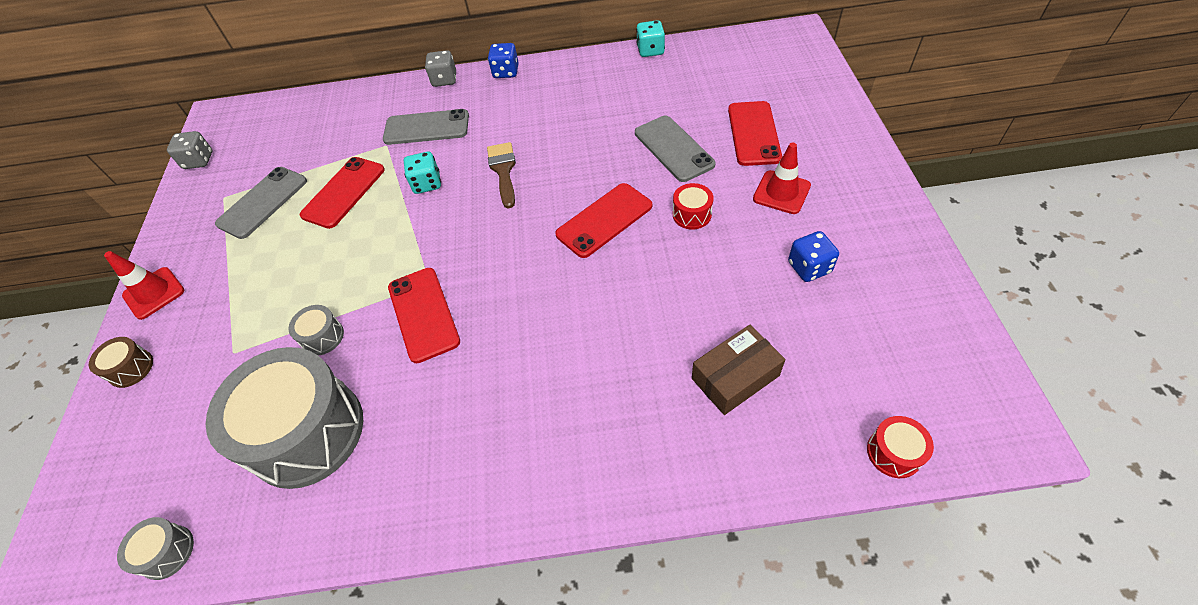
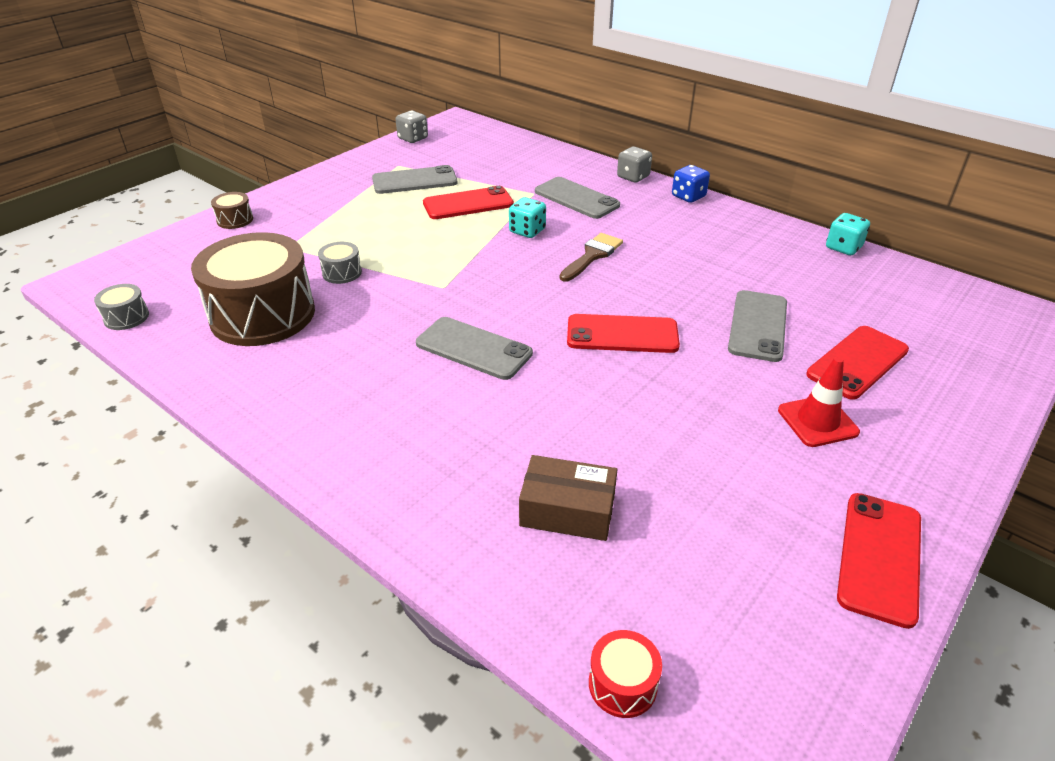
camera: 40 degrees right, 15 degrees down
(154, 293) = (296, 191): red traffic cone -> none
(307, 432) = (263, 315): grey drum -> brown drum
(423, 314) = (414, 302): red phone -> red phone (880, 557)
(522, 314) = (473, 348): none -> grey phone
(692, 214) = (703, 379): red drum -> none
(809, 267) = (757, 492): blue dice -> none

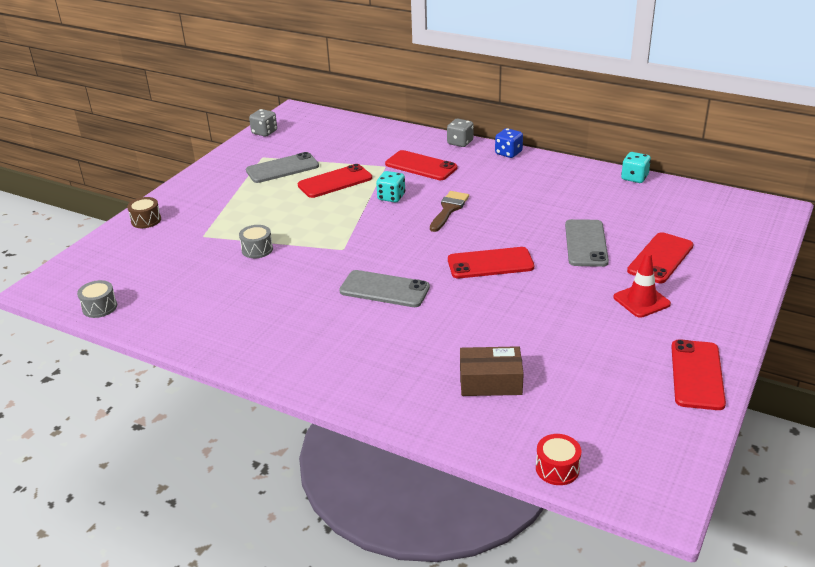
camera: 10 degrees left, 5 degrees down
(263, 315) = (210, 289): brown drum -> none
(576, 198) = (421, 166): grey phone -> red phone

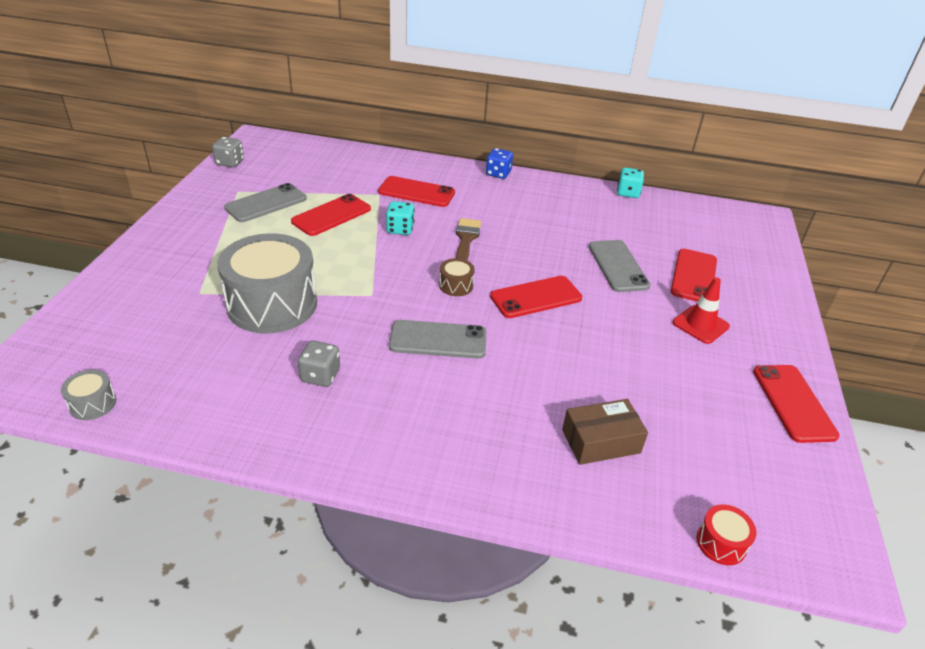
camera: 20 degrees left, 5 degrees up
(146, 220) = (120, 278): brown drum -> brown drum (456, 285)
(257, 249) = (272, 304): grey drum -> grey drum, size x2.43
(460, 142) = (445, 165): grey dice -> grey dice (320, 376)

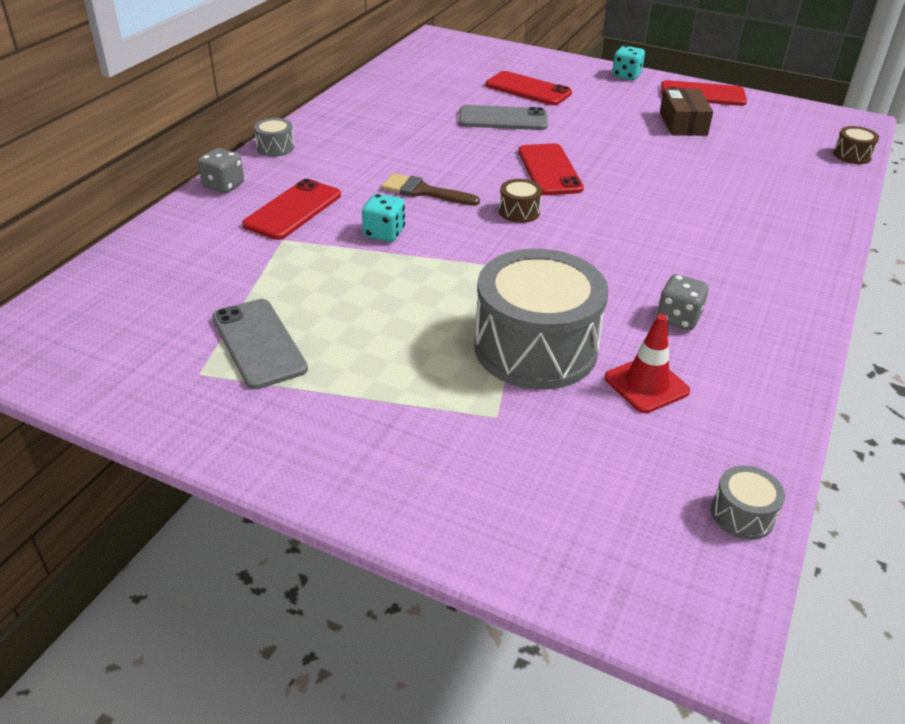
camera: 75 degrees left, 0 degrees up
(230, 162) = (83, 380): grey dice -> grey dice (223, 185)
(331, 215) = (324, 284): red phone -> none
(438, 340) = (617, 236): grey phone -> none
(498, 173) = (275, 147): blue dice -> grey drum
(601, 441) = (757, 178): brown box -> brown box (683, 123)
(628, 193) = (363, 85): turquoise dice -> turquoise dice (626, 76)
(700, 324) = (602, 104): red traffic cone -> red traffic cone (646, 384)
(721, 543) = (852, 155): red drum -> brown drum

